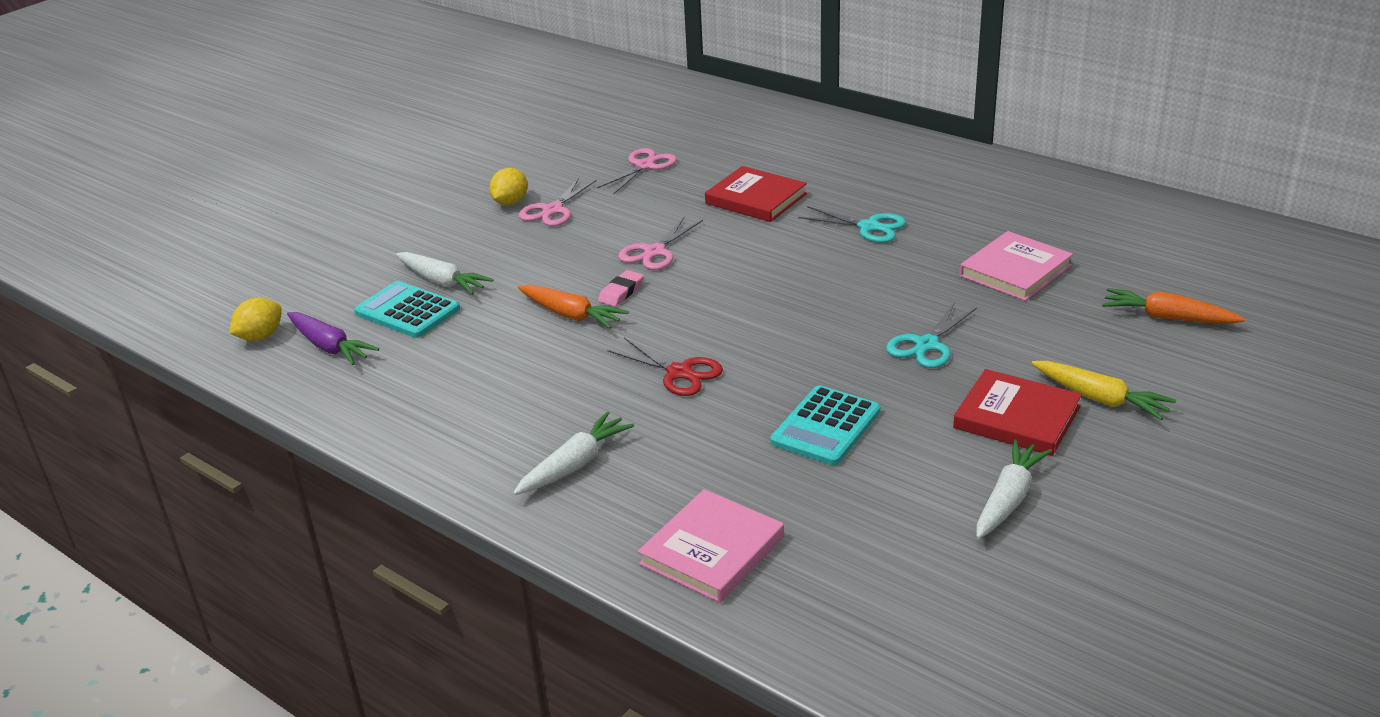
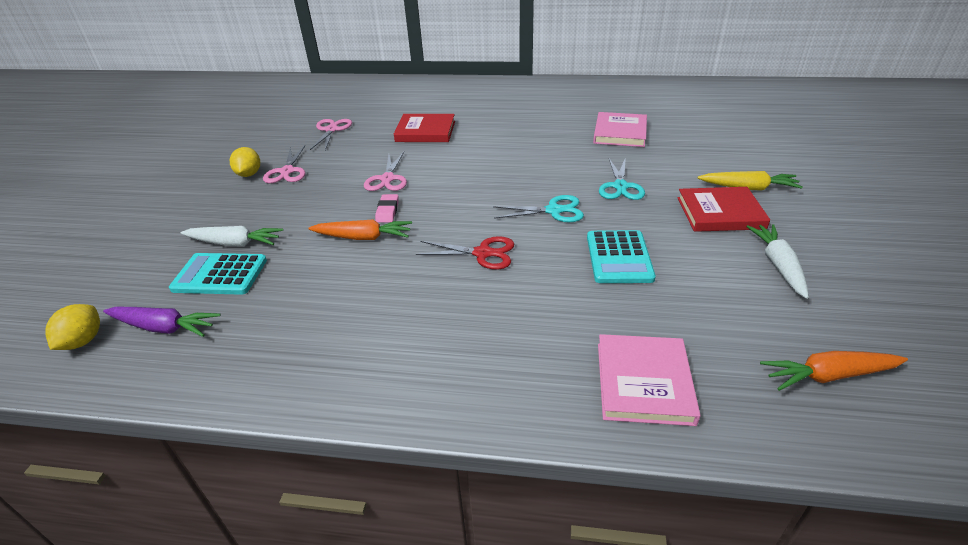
camera: 30 degrees left, 5 degrees up
(575, 464) = (470, 352): white carrot -> none
(869, 227) = (512, 130): turquoise scissors -> turquoise scissors (554, 211)
(1167, 318) = (725, 136): orange carrot -> orange carrot (828, 376)

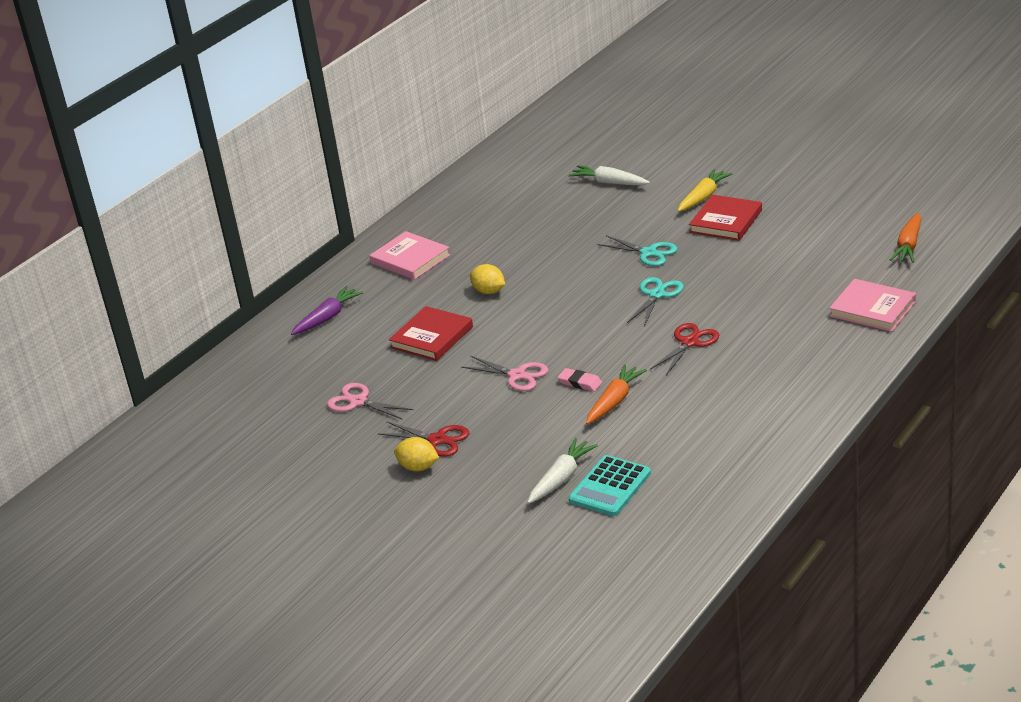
camera: 60 degrees left, 5 degrees down
(83, 341) = (654, 562): yellow lemon -> yellow lemon (489, 291)
(164, 327) = (667, 517): purple carrot -> purple carrot (327, 317)
(287, 171) = (437, 440): pink scissors -> red scissors
(618, 257) = (745, 282): turquoise calculator -> none
(620, 133) = (554, 225): pink book -> pink book (410, 259)
(778, 265) = (803, 222): white carrot -> white carrot (609, 183)

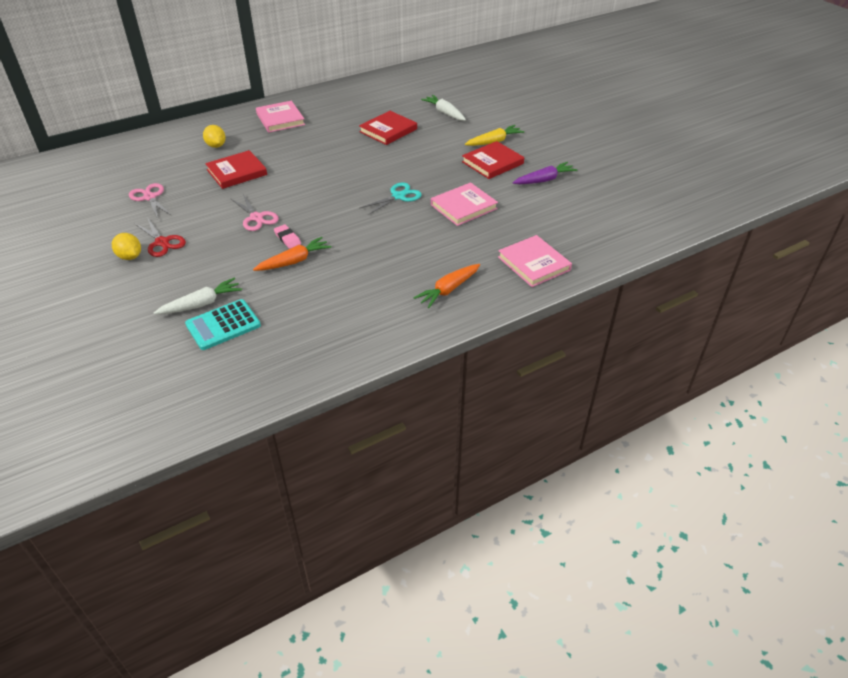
camera: 20 degrees right, 10 degrees up
(327, 317) = (196, 138): purple carrot -> purple carrot (544, 180)
(489, 291) = (301, 155): yellow lemon -> yellow lemon (216, 146)
(563, 226) = (388, 130): none -> red book
(649, 253) = (422, 166): turquoise scissors -> none
(690, 342) = (385, 238): red scissors -> none
(741, 279) = (463, 207): none -> pink book
(908, 245) = (603, 225): orange carrot -> orange carrot (448, 290)

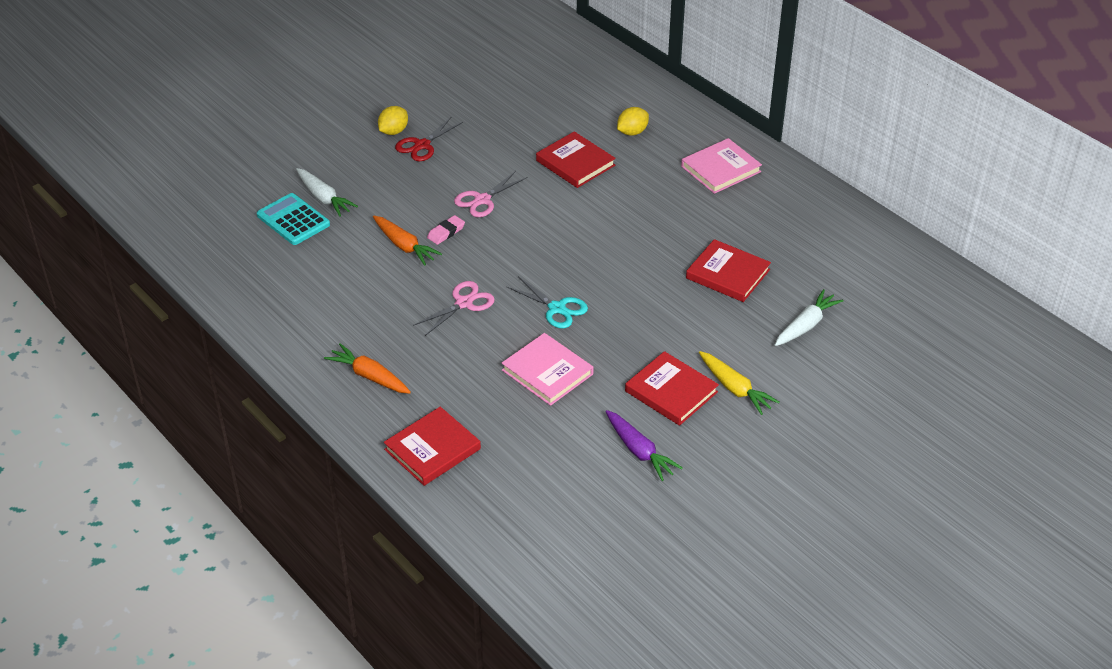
camera: 80 degrees right, 0 degrees up
(150, 197) = (504, 113): pink scissors -> pink scissors (464, 303)
(534, 263) = (432, 449): pink book -> red book

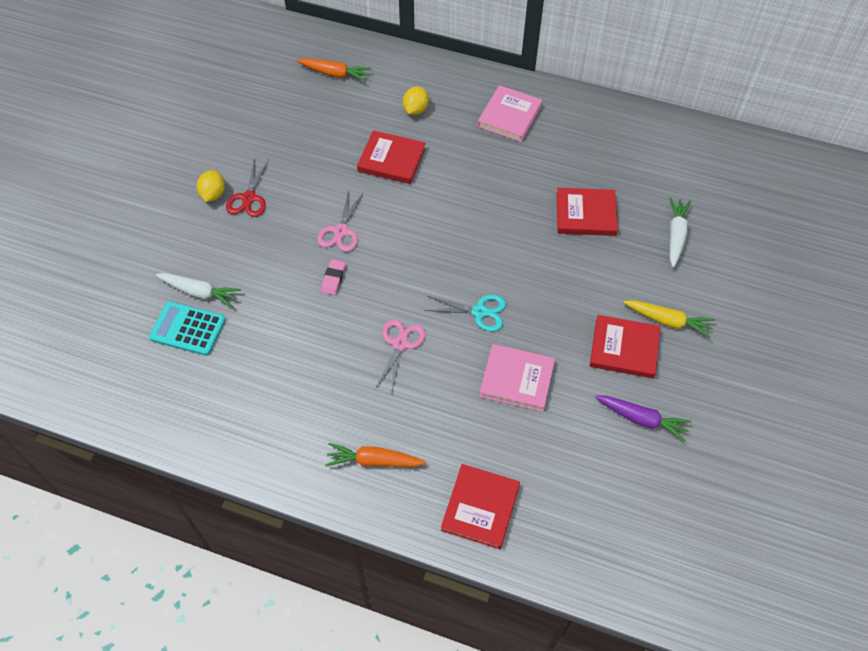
camera: 30 degrees left, 15 degrees up
(404, 246) = (308, 309): orange carrot -> orange carrot (335, 74)

